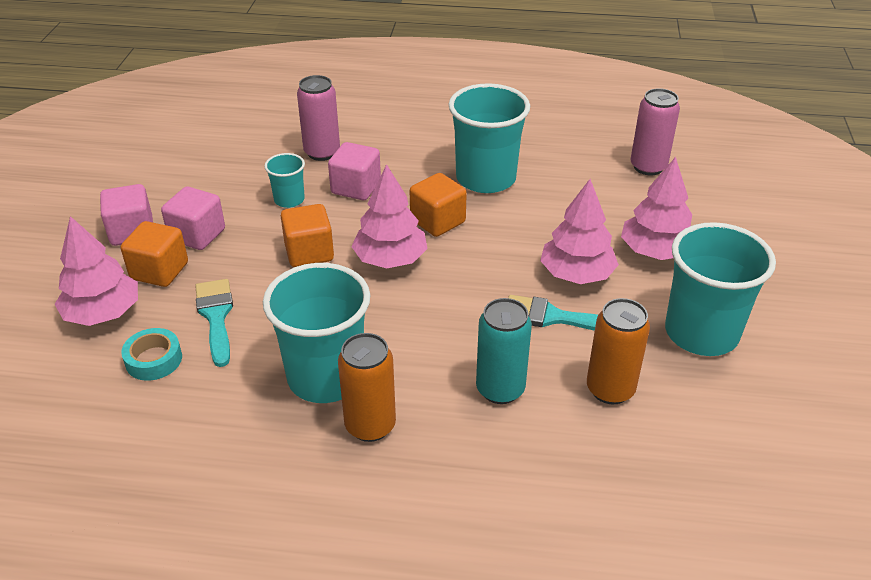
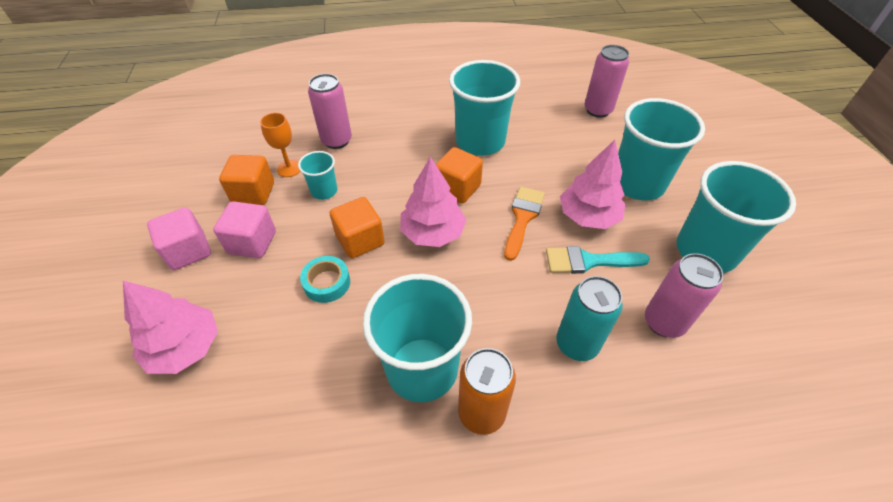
camera: 15 degrees left, 10 degrees up
(154, 360) = (252, 389): turquoise tape -> turquoise tape (327, 283)
(159, 271) = (228, 288): orange cube -> orange cube (253, 193)
(216, 316) = (297, 326): turquoise brush -> none
(260, 172) = (289, 168): none -> orange goblet
(356, 188) = (377, 169): pink cube -> none
(498, 262) = (522, 218): none -> orange brush
(610, 389) = (664, 322): orange can -> pink can
(655, 251) = (637, 183): pink tree -> turquoise cup

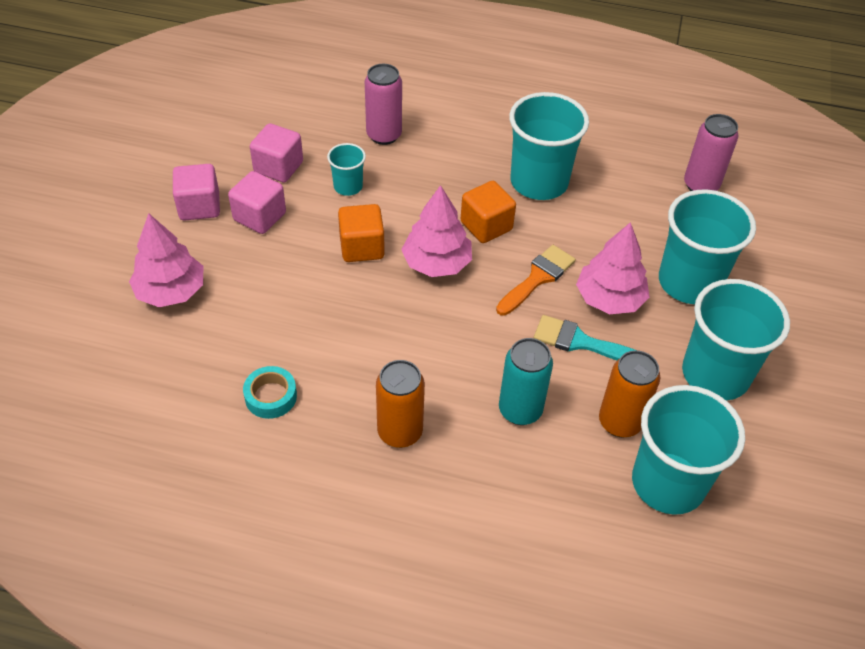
camera: 20 degrees right, 0 degrees up
(253, 193) = (278, 167): orange cube -> pink cube
(289, 168) = (323, 152): orange goblet -> none
(327, 283) = (313, 277): turquoise tape -> turquoise tape (271, 396)
(422, 369) = (365, 379): turquoise cup -> turquoise cup (668, 483)
(664, 322) = (620, 422): pink can -> orange can

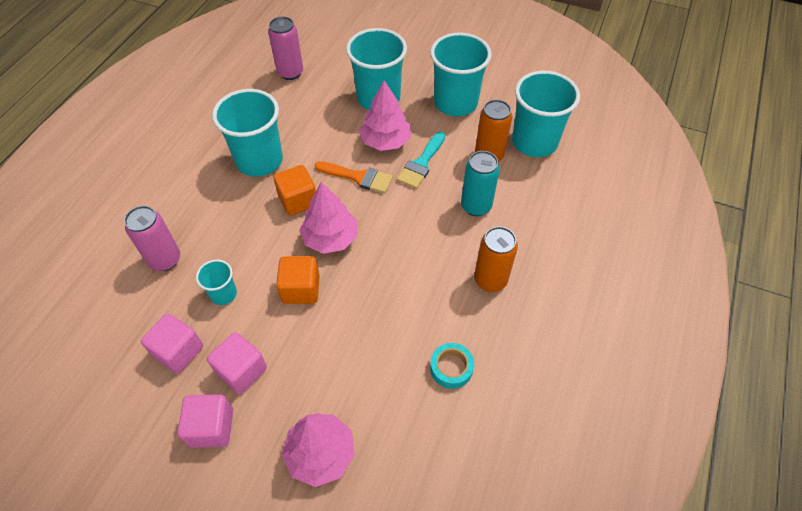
camera: 80 degrees left, 5 degrees up
(538, 278) = (358, 177): orange brush -> orange brush turned 150 degrees clockwise

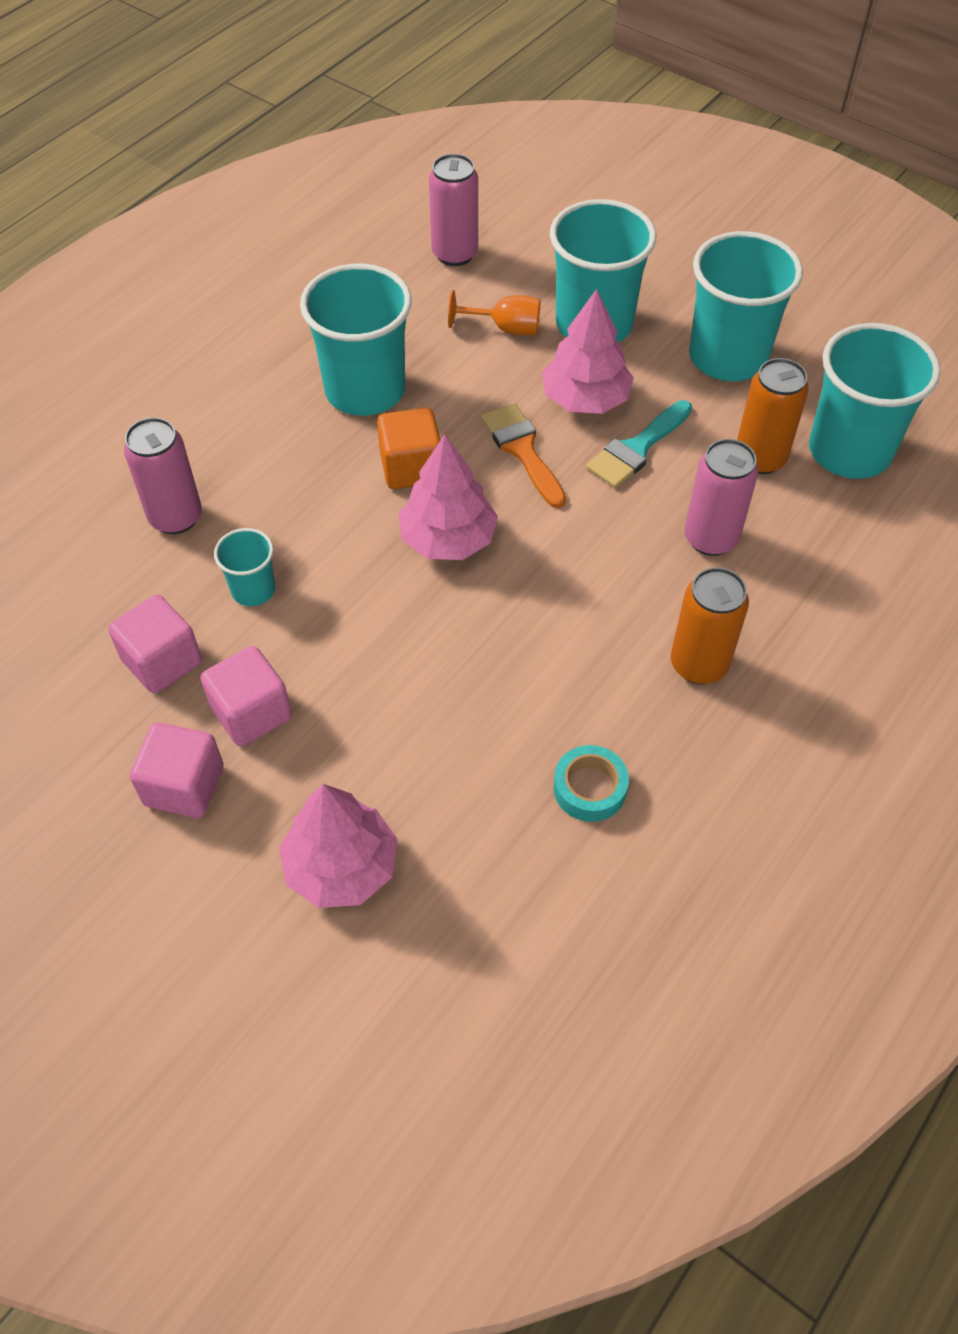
camera: 15 degrees right, 0 degrees up
(301, 289) = (378, 609): orange cube -> none
(330, 109) = (505, 328): none -> orange goblet
(358, 177) = (522, 450): orange brush -> orange brush turned 150 degrees counterclockwise
(476, 206) = (710, 538): turquoise can -> pink can

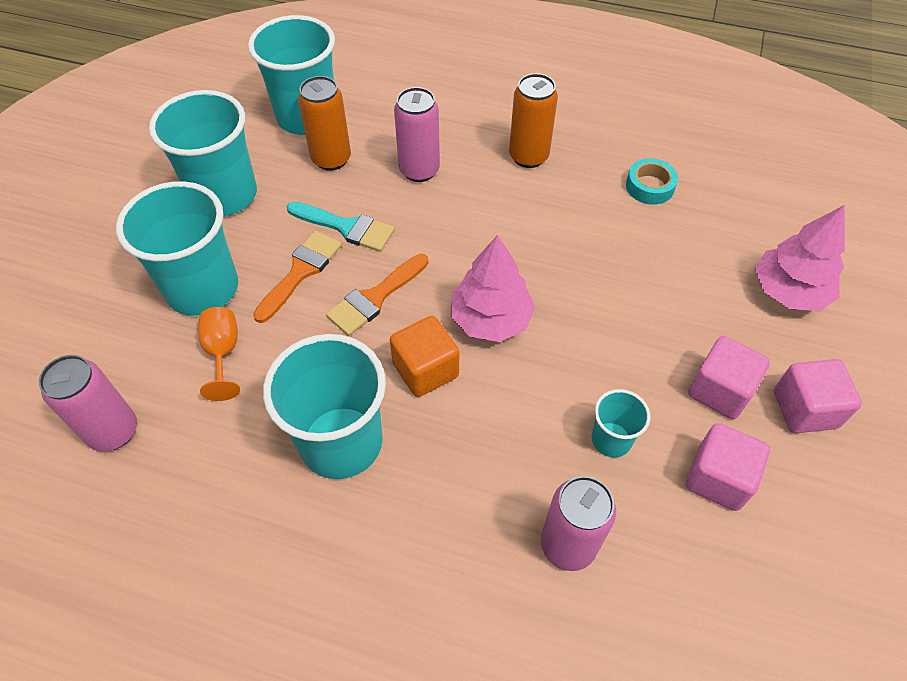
camera: 110 degrees left, 0 degrees up
(585, 399) = (301, 271): pink tree -> orange brush

